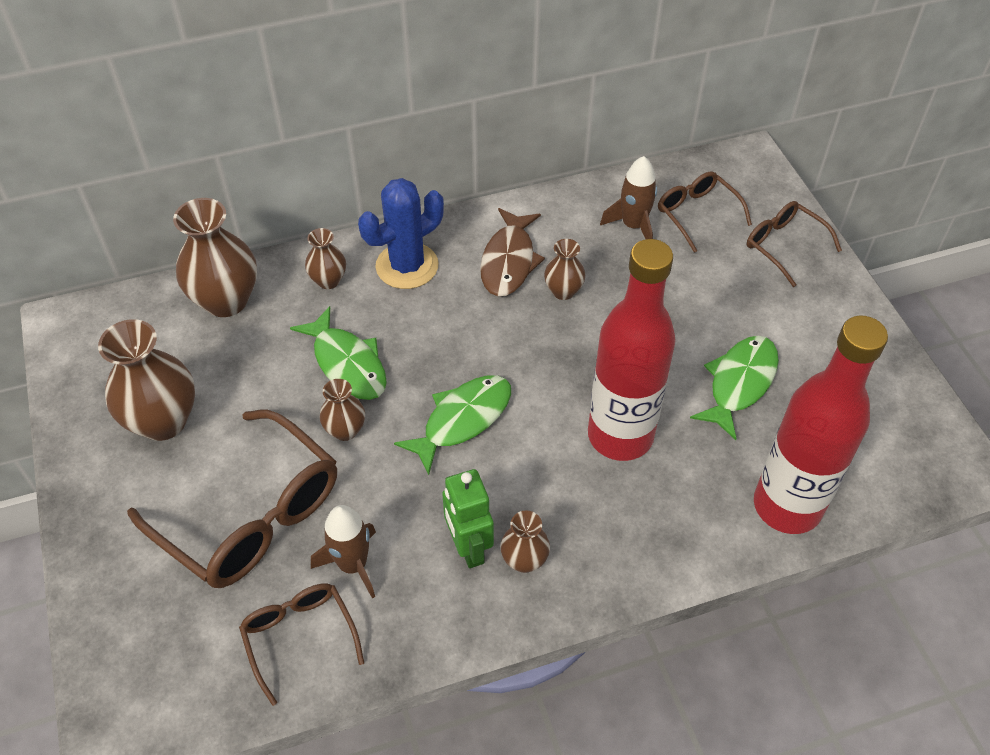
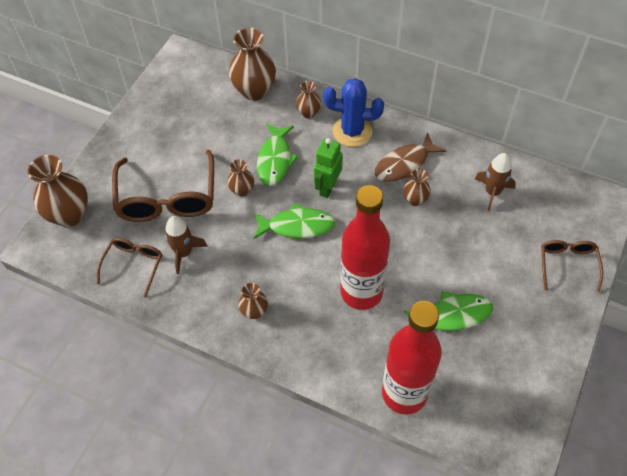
camera: 45 degrees right, 5 degrees up
(163, 421) = (175, 129): brown vase -> brown vase (69, 215)
(468, 547) = (237, 285): green robot -> green robot (327, 187)
(697, 214) = (536, 211): brown glasses -> none

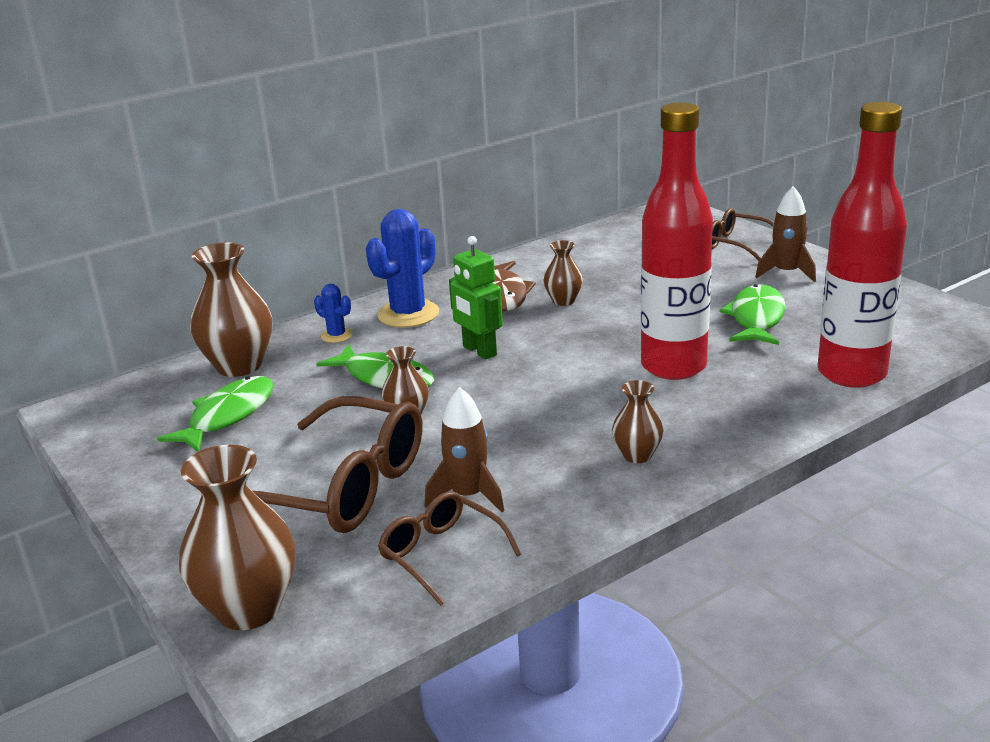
camera: 60 degrees left, 30 degrees down
(297, 226) = (519, 387): green fish -> green fish (228, 416)
(308, 113) = (336, 336): brown vase -> blue cactus
(492, 192) = (600, 257): brown rocket -> brown rocket (786, 273)

